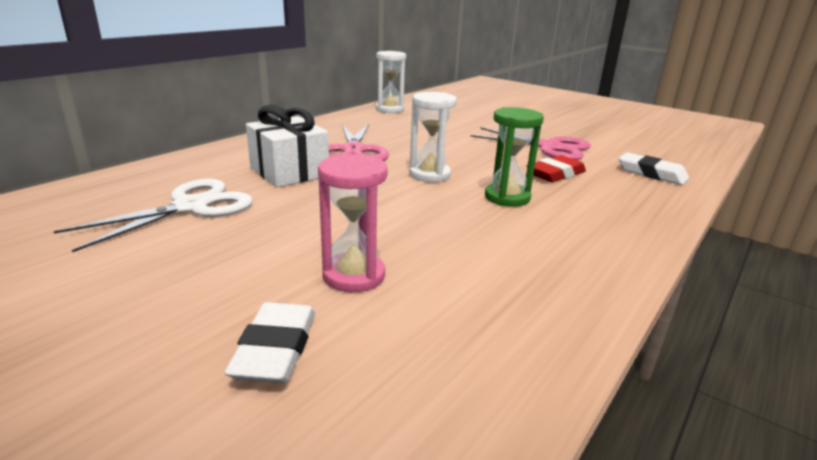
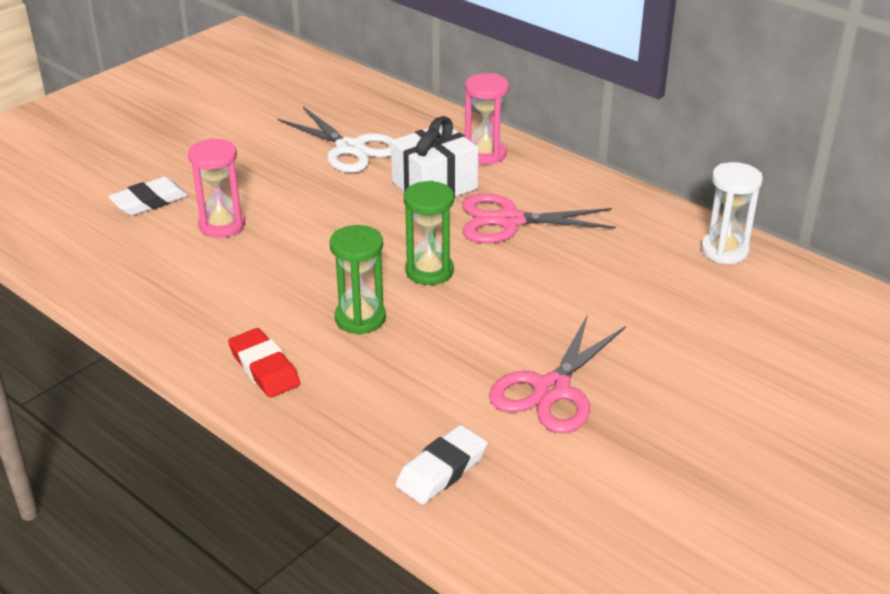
camera: 95 degrees right, 10 degrees up
(240, 154) = (485, 154): none -> pink hourglass
(276, 349) = (149, 201): white eraser -> white eraser turned 45 degrees counterclockwise
(429, 175) = (429, 271): white hourglass -> green hourglass
(555, 174) = (435, 371): red eraser -> red eraser (264, 368)

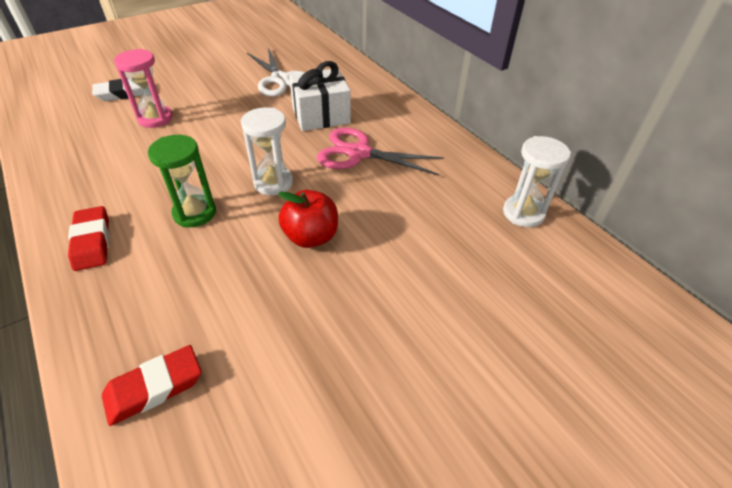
camera: 15 degrees right, 10 degrees up
(429, 271) = (273, 183): green hourglass -> white hourglass
(441, 470) = (154, 387): white eraser -> red eraser
(485, 154) = (371, 99): pink hourglass -> none
(509, 316) = (311, 237): none -> red apple
(552, 390) = (304, 321): pink scissors -> none

